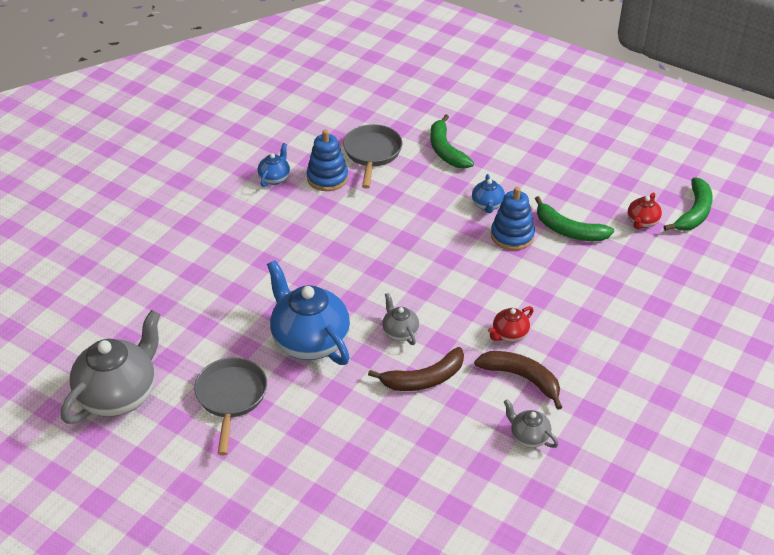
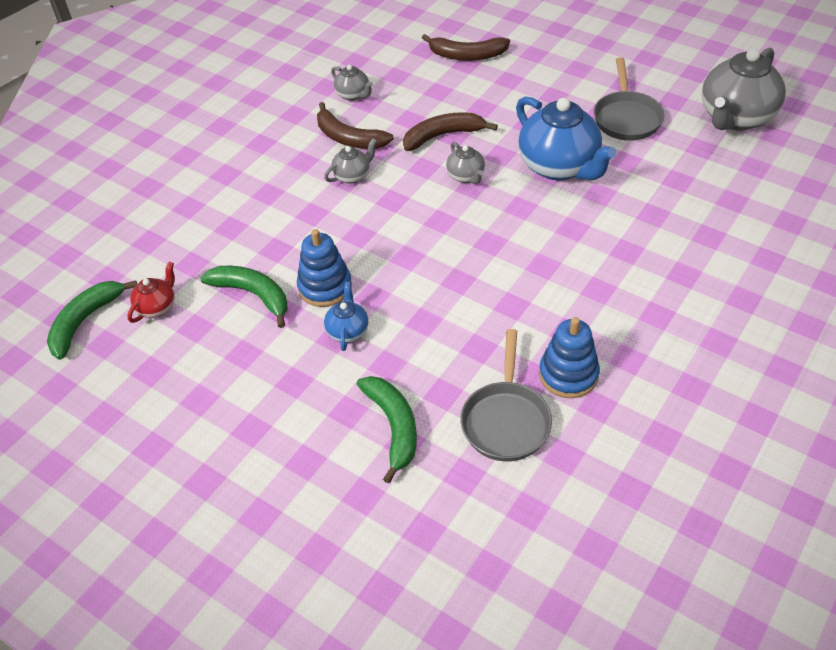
camera: 175 degrees left, 5 degrees up
(275, 178) = (645, 374): blue teapot -> none
(400, 496) = (467, 55): none -> brown banana
(509, 334) = (352, 175): red teapot -> grey teapot

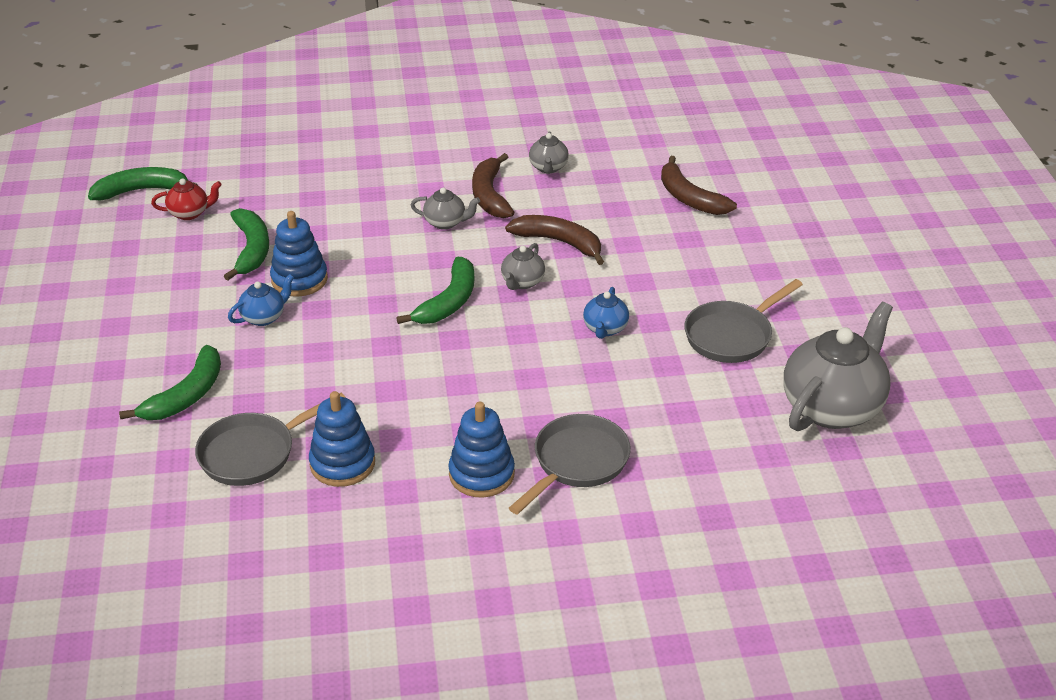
camera: 45 degrees right, 10 degrees down
(445, 223) = (449, 302): none -> green banana
(559, 166) = (605, 329): blue teapot -> blue teapot, size x0.47
(650, 307) = (481, 474): none -> blue stacking toy
(682, 254) = (577, 463): none -> grey pan
(736, 118) = (832, 407): grey teapot -> grey teapot turned 135 degrees clockwise

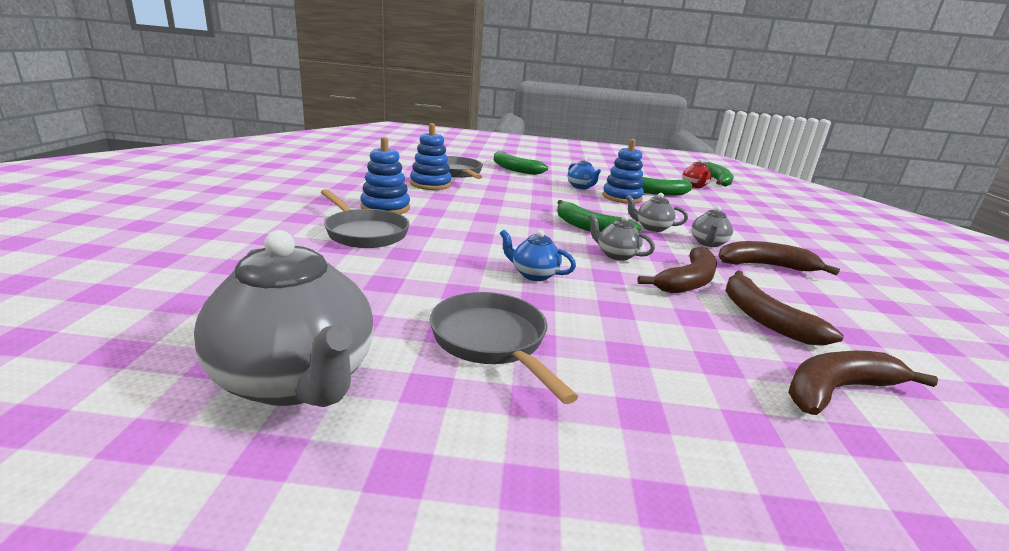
camera: 100 degrees right, 15 degrees down
(548, 168) = (845, 302): grey teapot -> grey teapot (652, 228)
(607, 211) = (764, 318): none -> brown banana

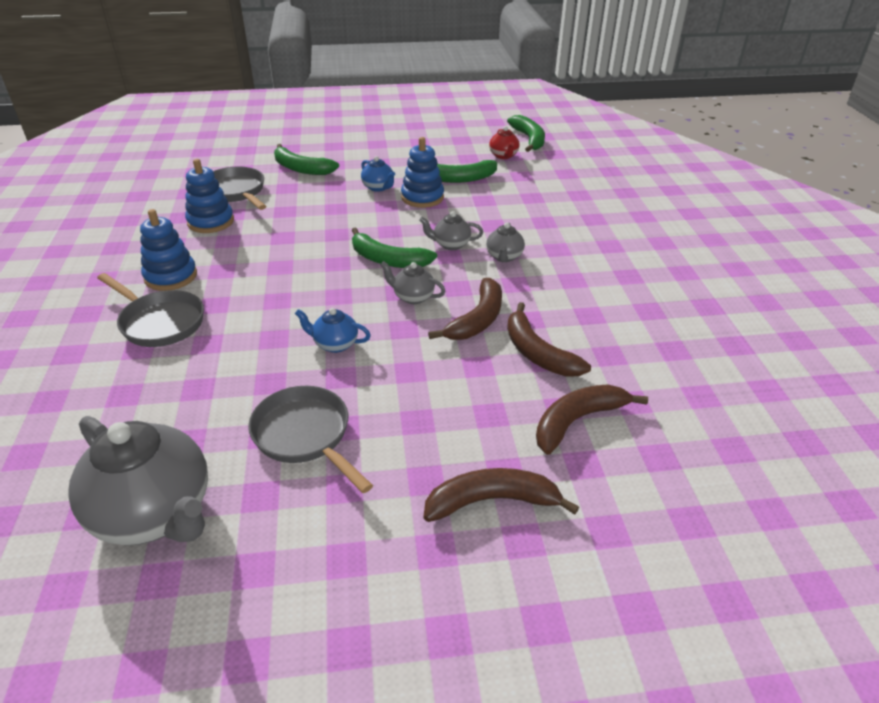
camera: 10 degrees left, 15 degrees up
(764, 266) = (552, 280): brown banana -> brown banana (491, 501)

